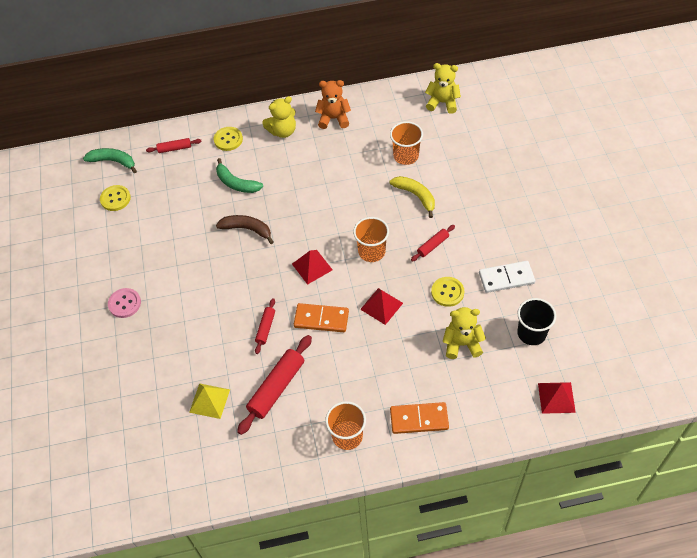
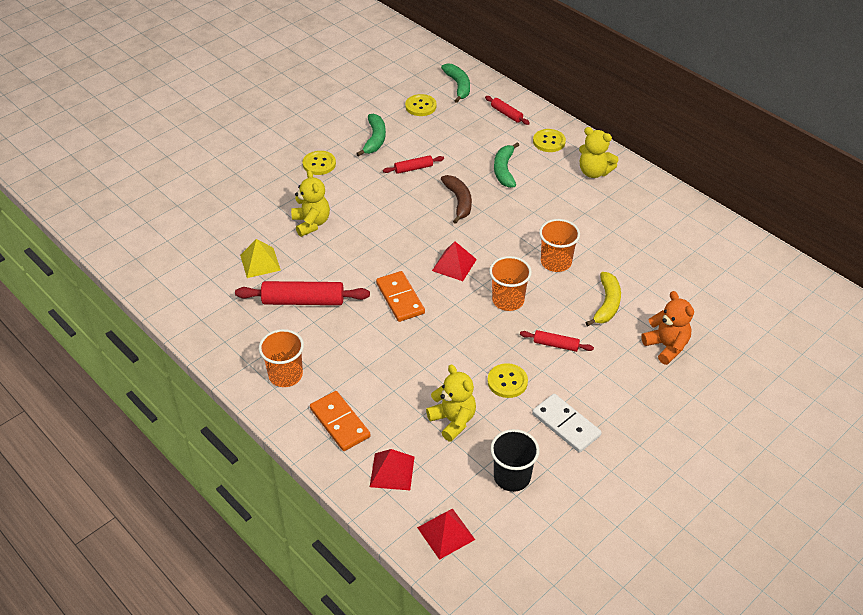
camera: 55 degrees right, 10 degrees down
(124, 303) = (319, 164): pink button -> yellow button
(128, 250) = (375, 139): none -> green banana
(266, 328) = (361, 264): red rolling pin -> red rolling pin (413, 168)
(334, 118) = (645, 200): orange teddy bear -> orange teddy bear (666, 346)
(381, 306) = (449, 336): red pyramid -> red pyramid (392, 471)
(406, 156) = (651, 274): orange cup -> orange cup (556, 262)
(442, 102) = (751, 272): yellow teddy bear -> yellow teddy bear (311, 223)

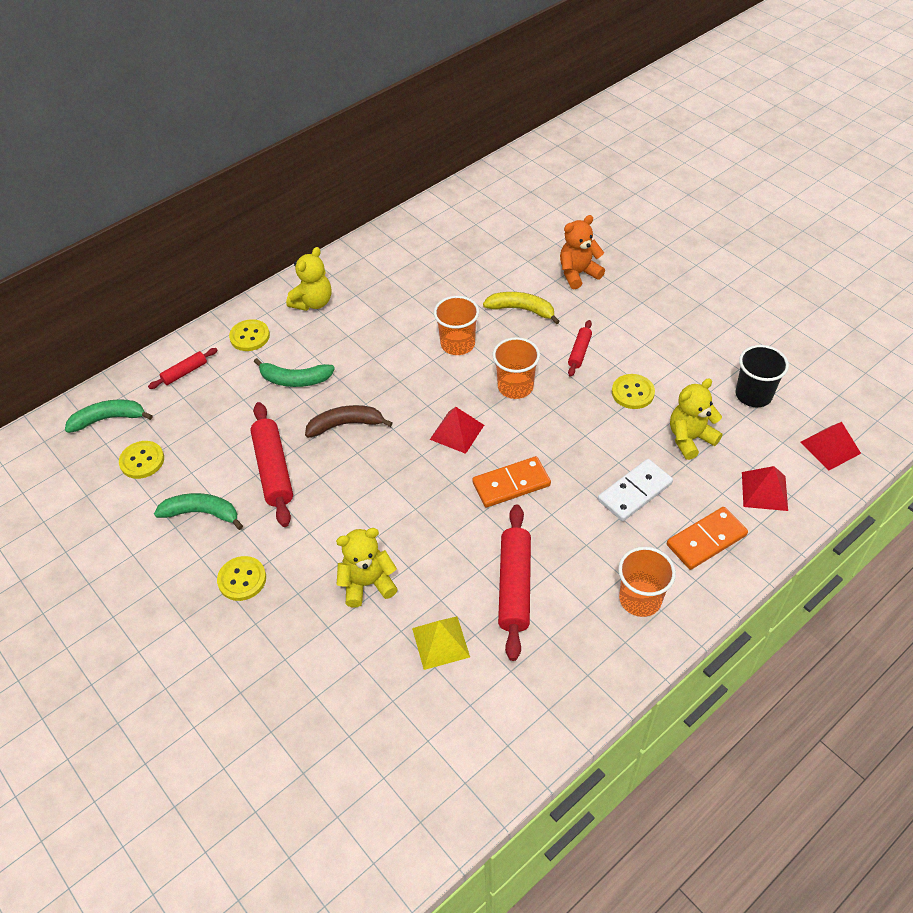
camera: 85 degrees left, 5 degrees up
(413, 168) = (274, 469): red rolling pin -> red rolling pin, size x1.86
(566, 425) = (683, 352): white domino -> white domino (634, 492)

